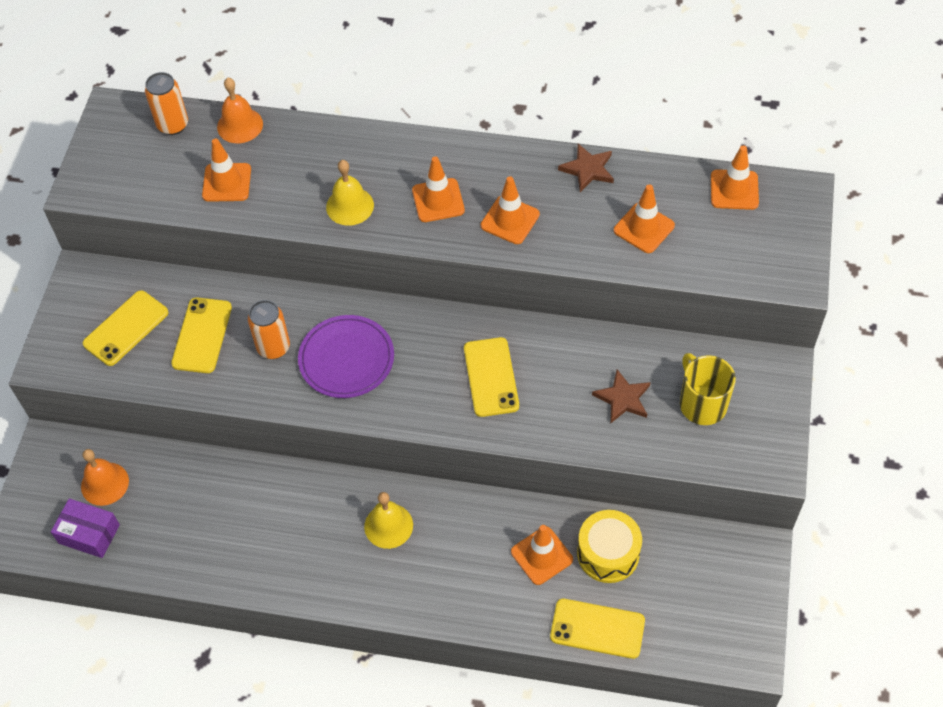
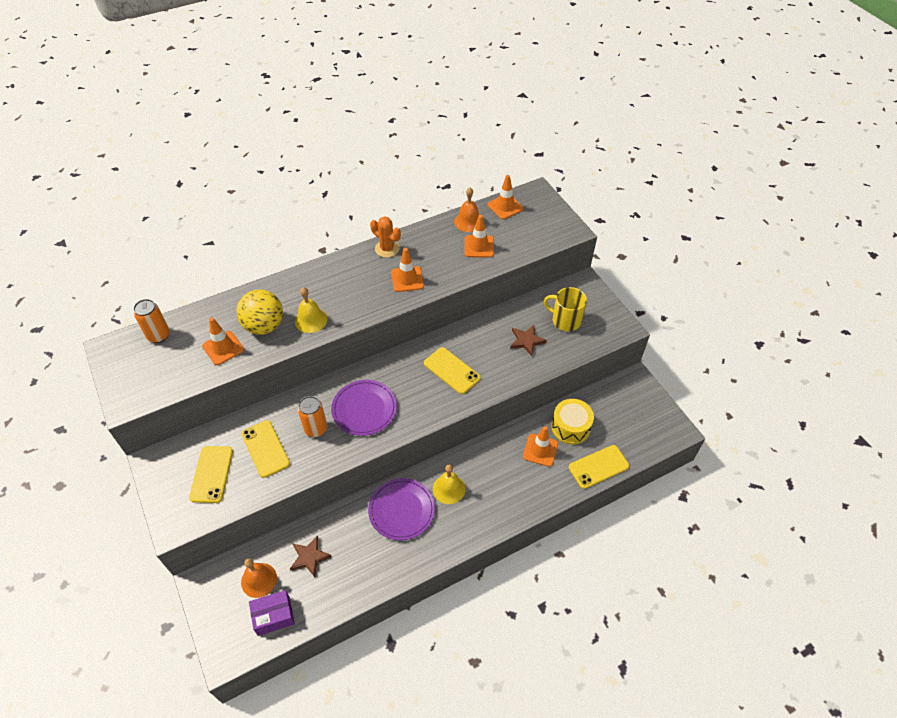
camera: 40 degrees left, 5 degrees down
(240, 125) = (203, 313): orange bell -> orange bell (468, 221)
(292, 182) = (264, 326): none -> yellow ball
(314, 513) = (401, 510): none -> purple plate
(438, 200) = (359, 290): orange traffic cone -> none
(521, 162) = (387, 249): none -> orange cactus
(588, 169) = (425, 234): brown star -> brown star (309, 557)

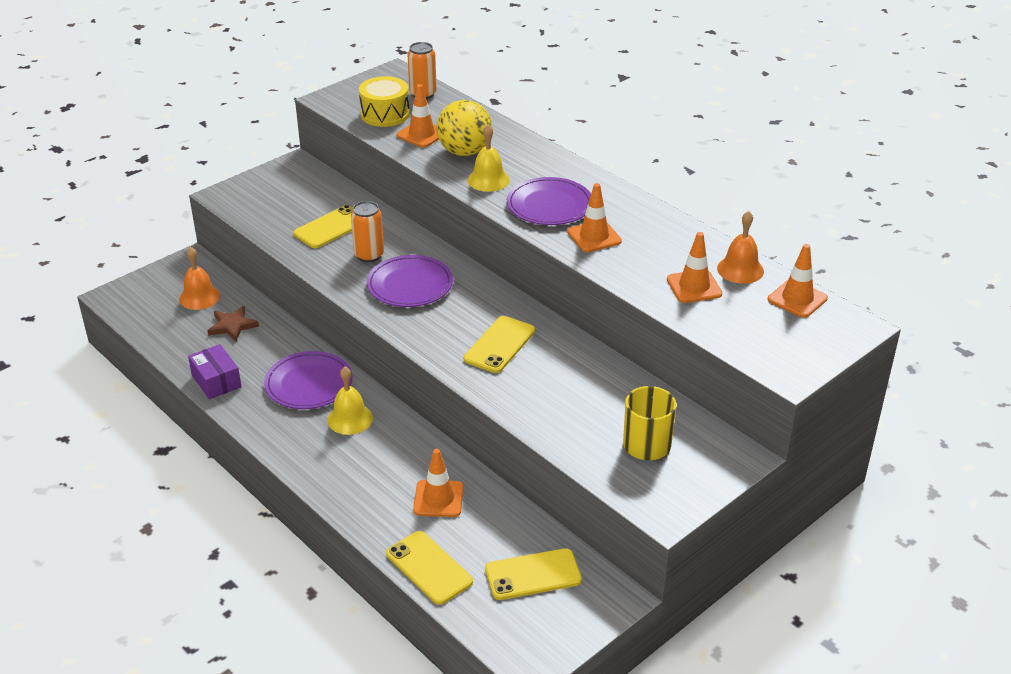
camera: 75 degrees right, 15 degrees down
(212, 474) = (289, 202): yellow phone -> yellow phone (533, 575)
(274, 616) = (159, 317): purple box -> purple box (216, 381)
(359, 293) = (549, 205): none -> purple plate
(387, 249) = (641, 211): orange cactus -> none
(526, 341) = (586, 408): brown star -> none
(570, 427) = (490, 527): yellow drum -> yellow drum (385, 114)

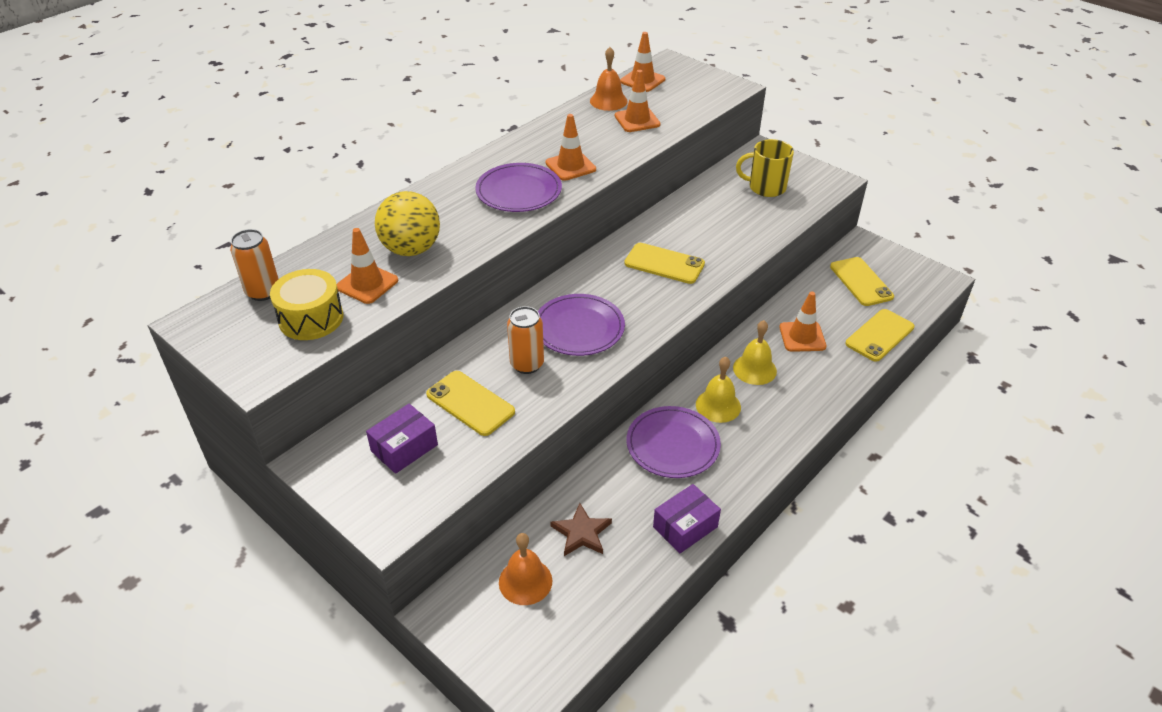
camera: 95 degrees left, 5 degrees up
(294, 199) = (404, 448): none -> purple box
(488, 180) = (471, 230): yellow bell -> yellow bell (754, 369)

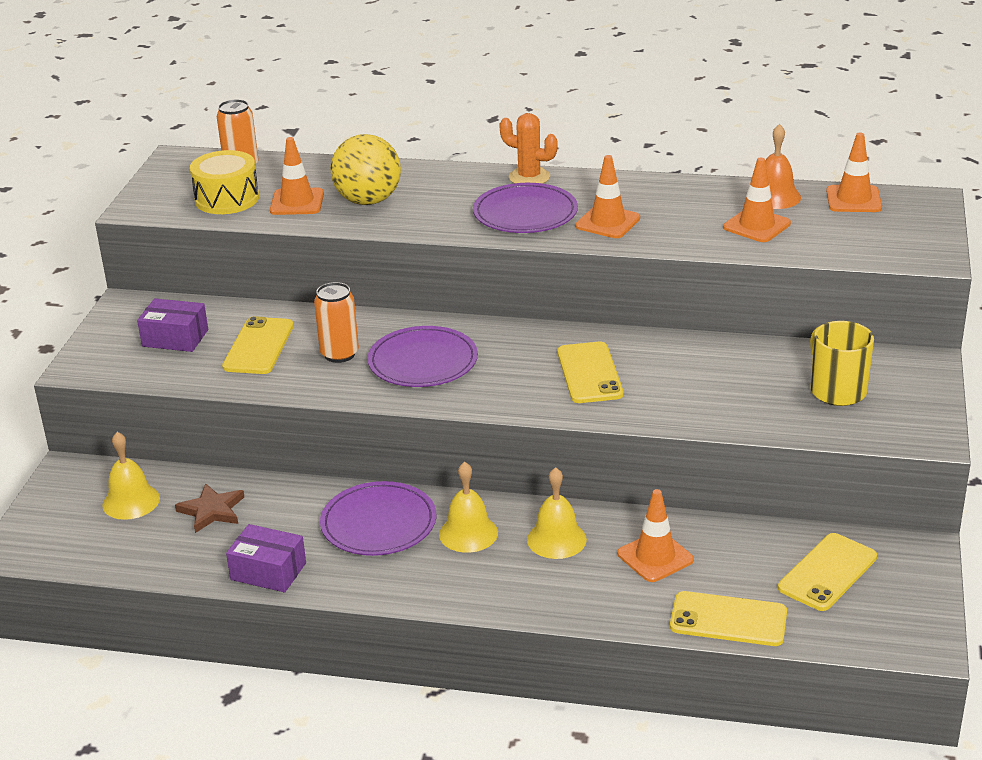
camera: 60 degrees right, 10 degrees down
(468, 170) = (529, 177): none -> orange cactus
(525, 581) = (131, 501): orange bell -> yellow bell

